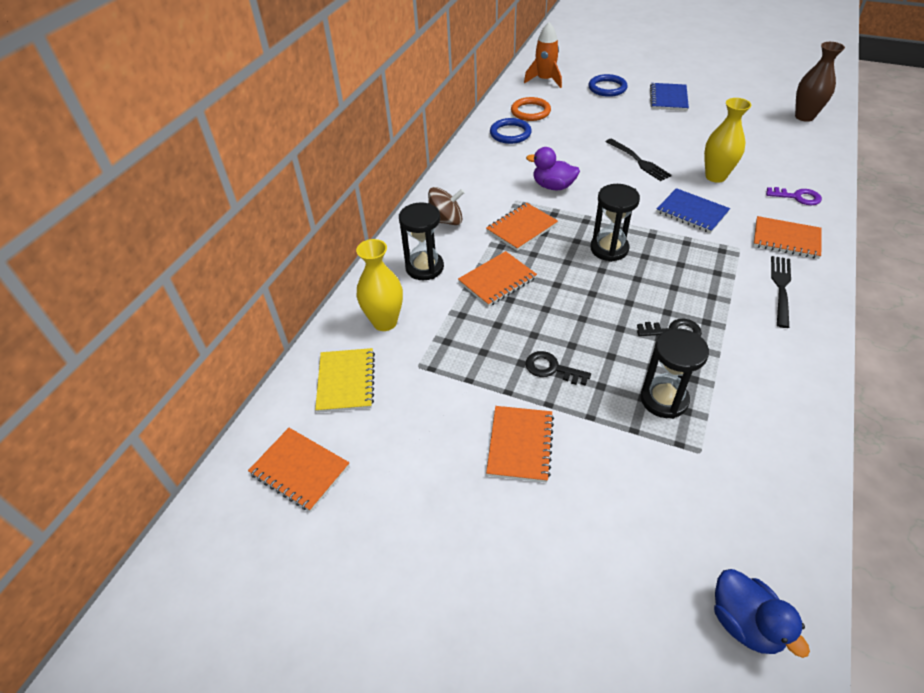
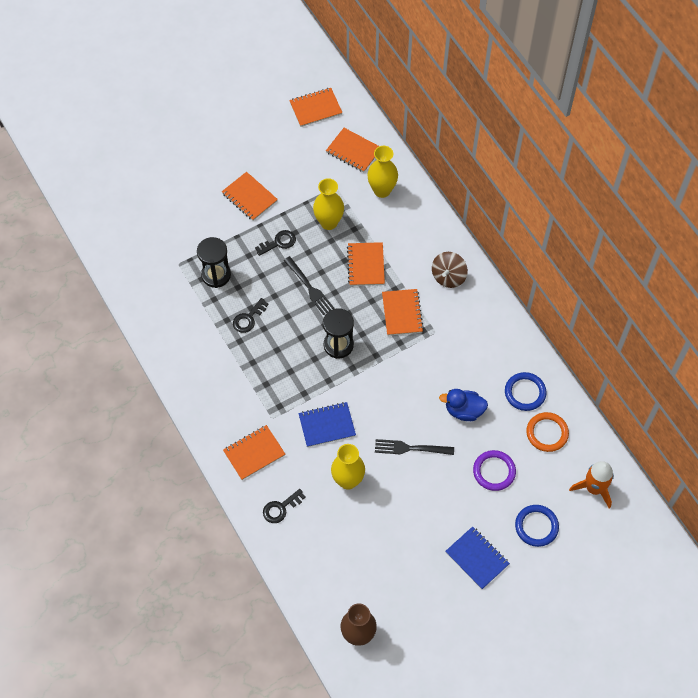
camera: 125 degrees right, 15 degrees up
(346, 381) = (353, 151): yellow notebook -> orange notebook
(424, 267) = (411, 236): black hourglass -> none
(475, 341) = (329, 222): none -> yellow vase
(553, 186) = (430, 366): purple duck -> none
(595, 119) = (494, 471): none -> purple ring
(745, 622) = (108, 213): blue duck -> blue duck (464, 410)
(781, 288) = (224, 404): black fork -> black fork (309, 287)
(797, 197) = (281, 508): purple key -> black key

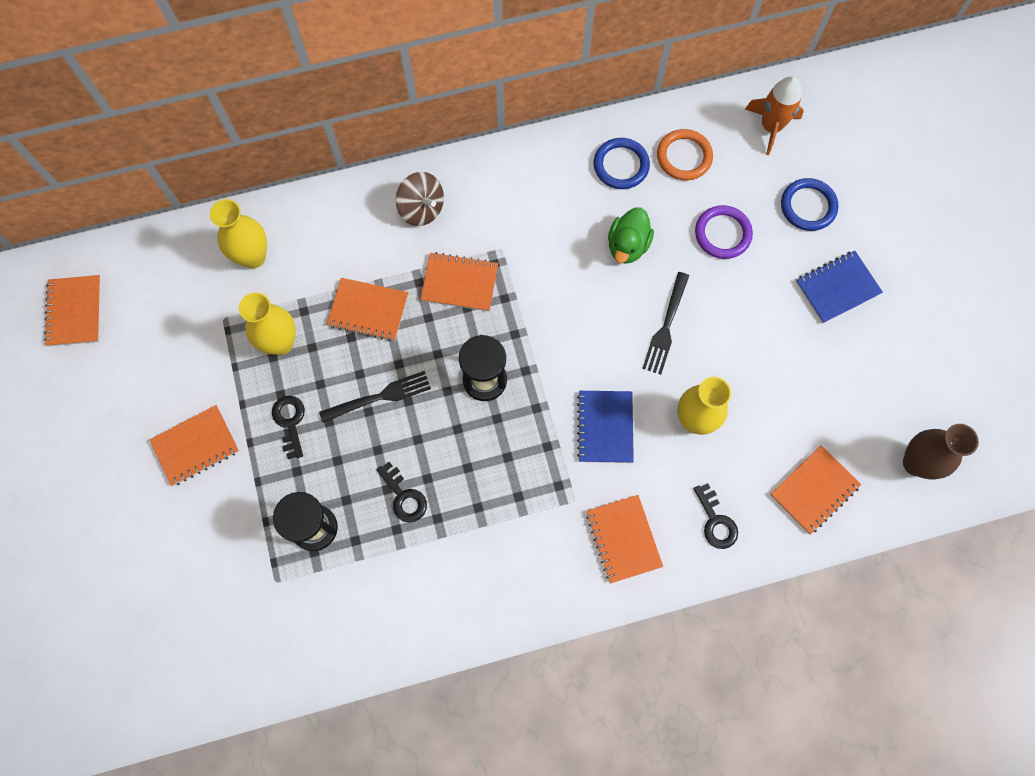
camera: 75 degrees left, 10 degrees up
(353, 151) = (172, 278): orange notebook -> orange notebook (814, 490)
(464, 410) = (627, 245): blue duck -> green duck

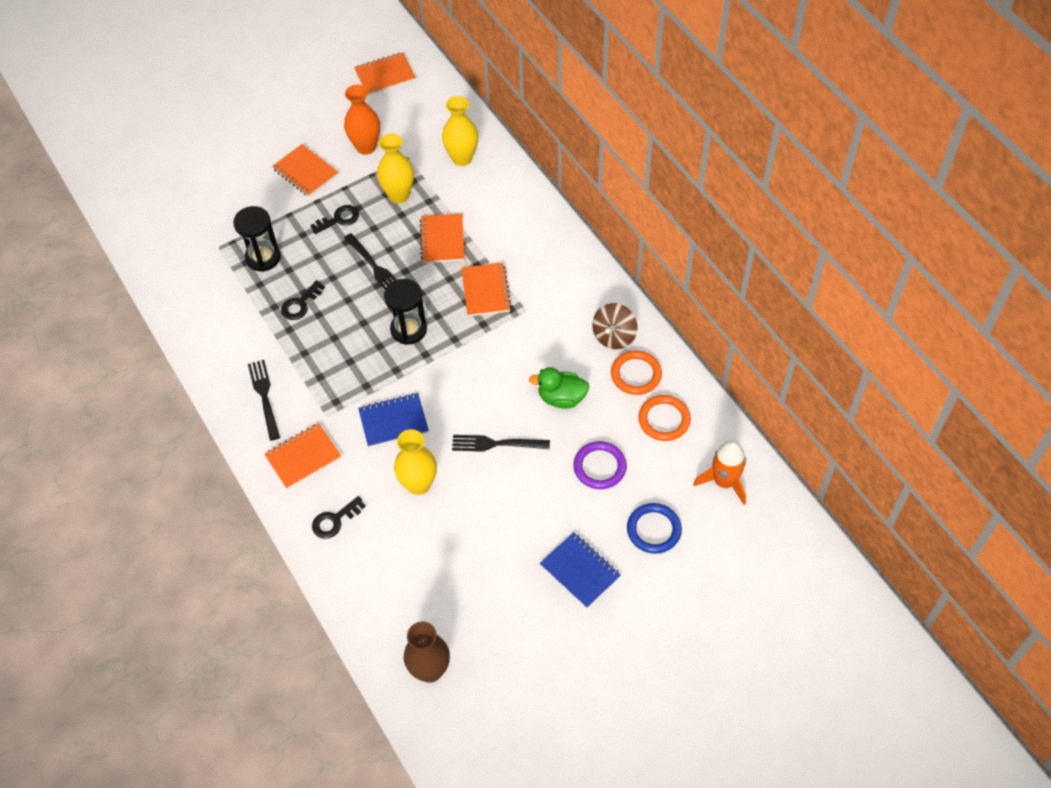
camera: 75 degrees right, 15 degrees down
(186, 363) = (366, 147): none -> orange vase
(422, 208) = (541, 248): brown spinning top -> brown spinning top (614, 336)
(526, 567) = (264, 397): none -> black fork
(621, 165) = (636, 374): blue ring -> orange ring
(814, 490) = (382, 590): orange notebook -> none

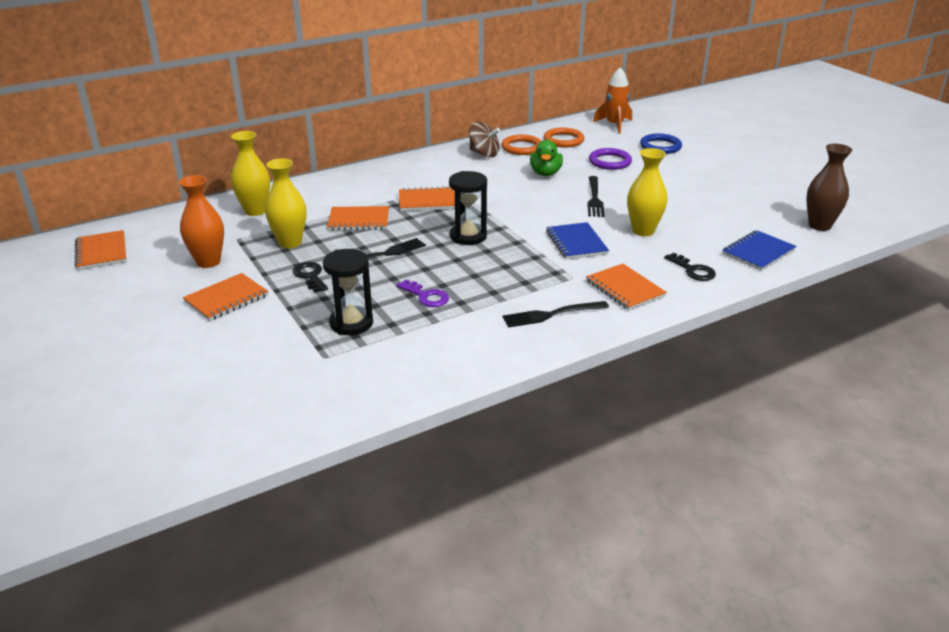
camera: 90 degrees left, 25 degrees down
(300, 304) = (426, 296): black key -> purple key
(580, 571) = (704, 170): blue notebook -> blue notebook (758, 252)

